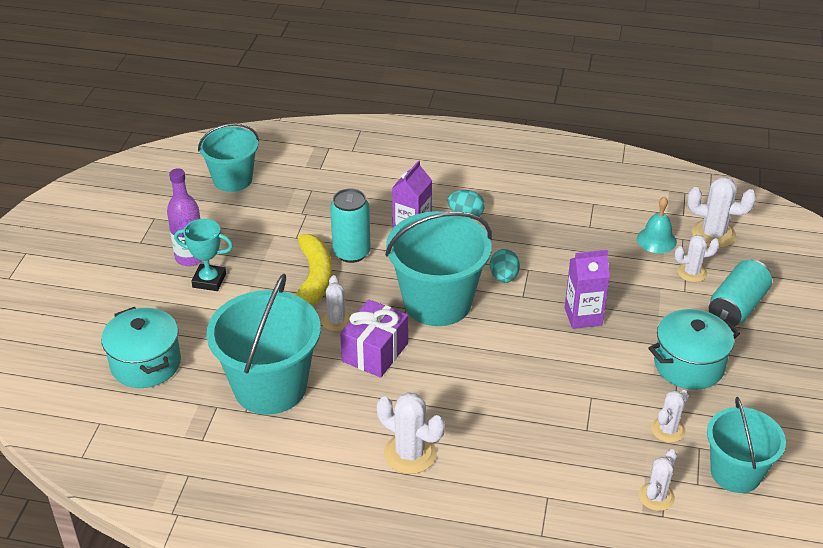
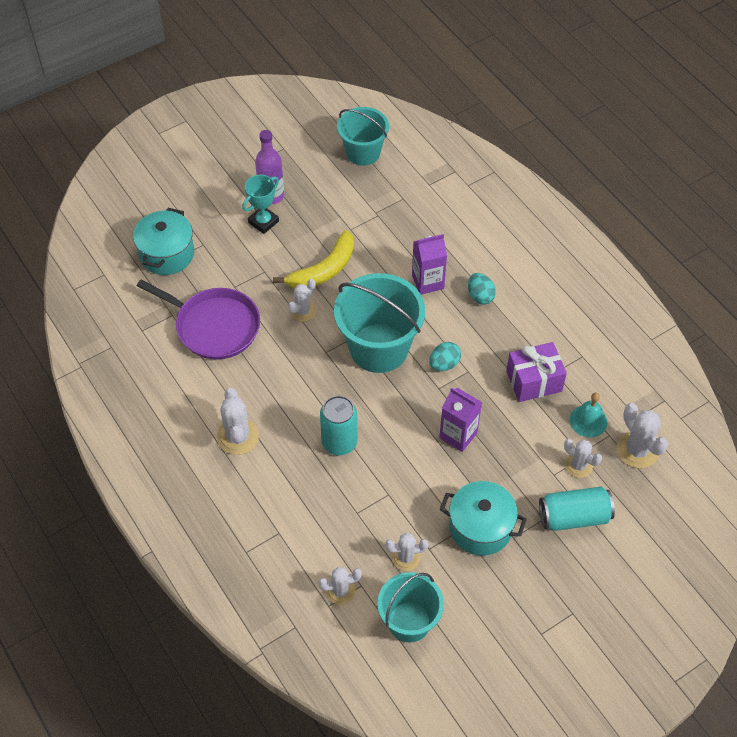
camera: 45 degrees right, 15 degrees up
(209, 280) = (263, 222): turquoise trophy -> turquoise trophy turned 75 degrees clockwise
(270, 387) = (214, 326): turquoise bucket -> purple pan
(351, 253) = (370, 268): turquoise can -> turquoise can (339, 442)
(375, 352) = (299, 352): purple gift -> purple gift (534, 381)

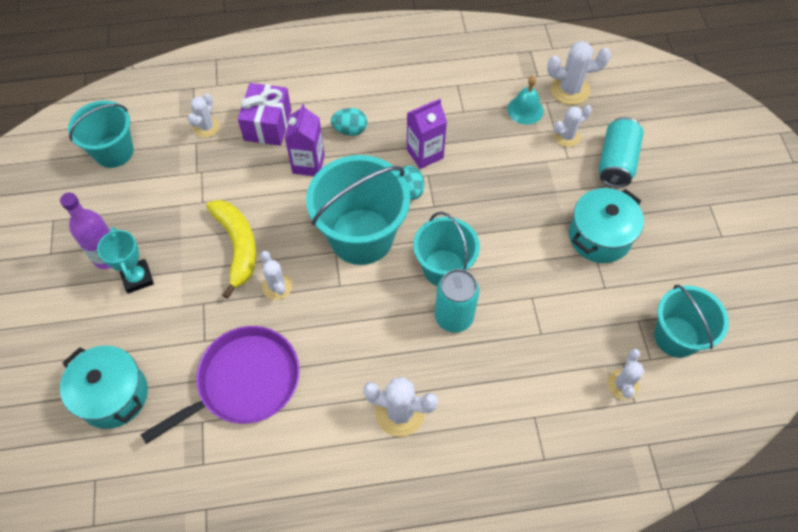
camera: 65 degrees left, 5 degrees up
(381, 418) = (443, 268): none -> turquoise bucket
(406, 557) = (607, 311): white cactus -> white cactus (206, 127)
(458, 435) = (493, 212): purple carton -> purple carton (425, 154)
(534, 381) = (465, 130): purple gift -> purple gift (267, 125)

